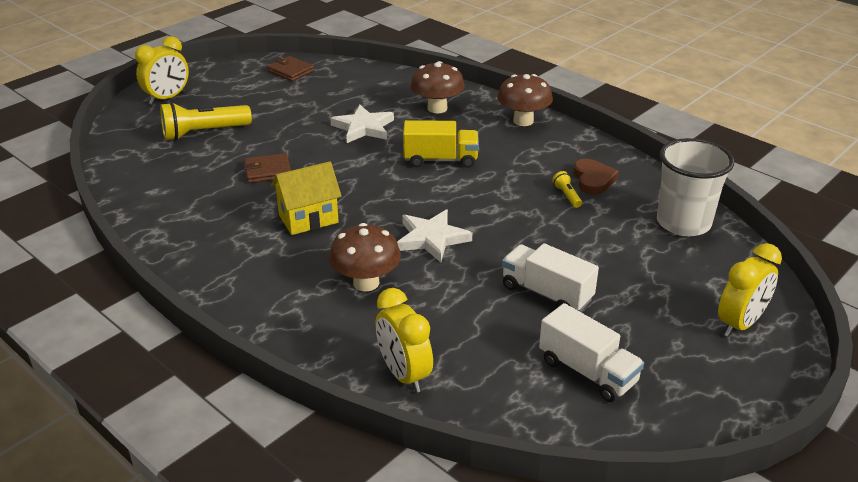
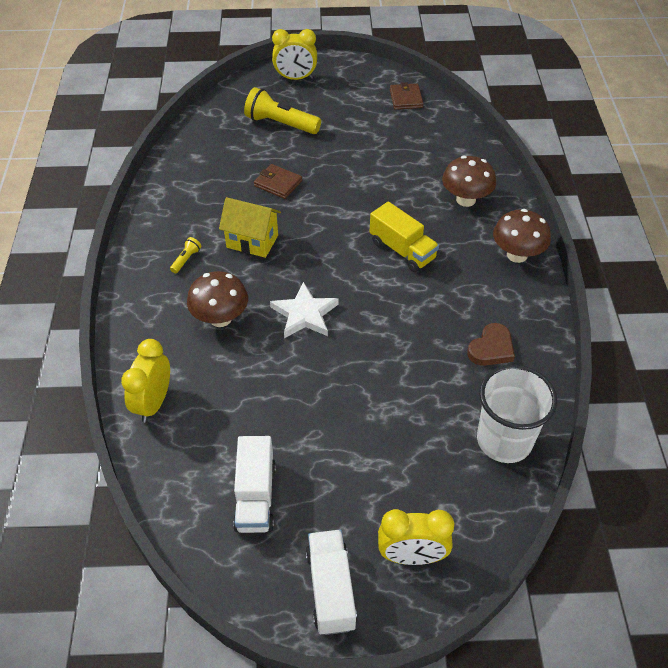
camera: 45 degrees right, 15 degrees up
(363, 127) = (388, 185): white star -> none
(546, 293) = (315, 417): white truck -> white truck (331, 589)
(567, 196) = (449, 348): yellow flashlight -> yellow flashlight (186, 259)

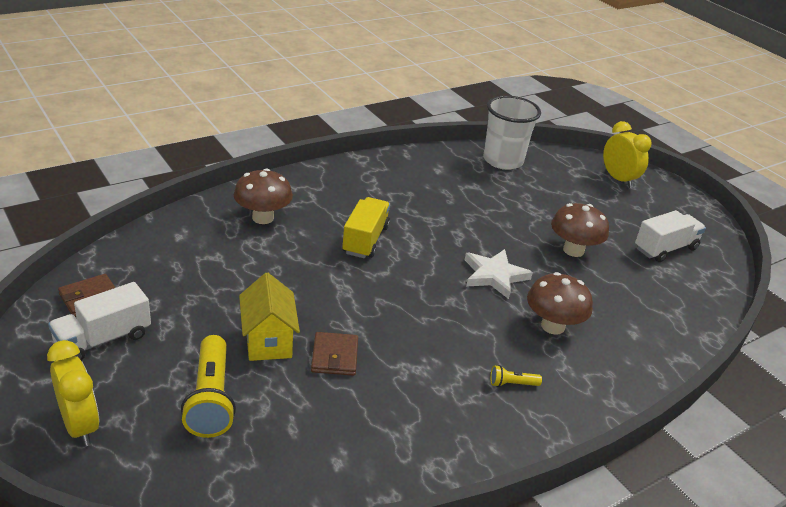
camera: 125 degrees left, 15 degrees down
(153, 403) = (671, 331): yellow clock -> none
(252, 241) = (441, 342): yellow house -> yellow house (268, 341)
(331, 589) = (674, 202): white truck -> white truck (103, 339)
(491, 348) = (431, 176): brown heart -> none
(517, 255) = (318, 180): brown mushroom -> brown mushroom (573, 250)

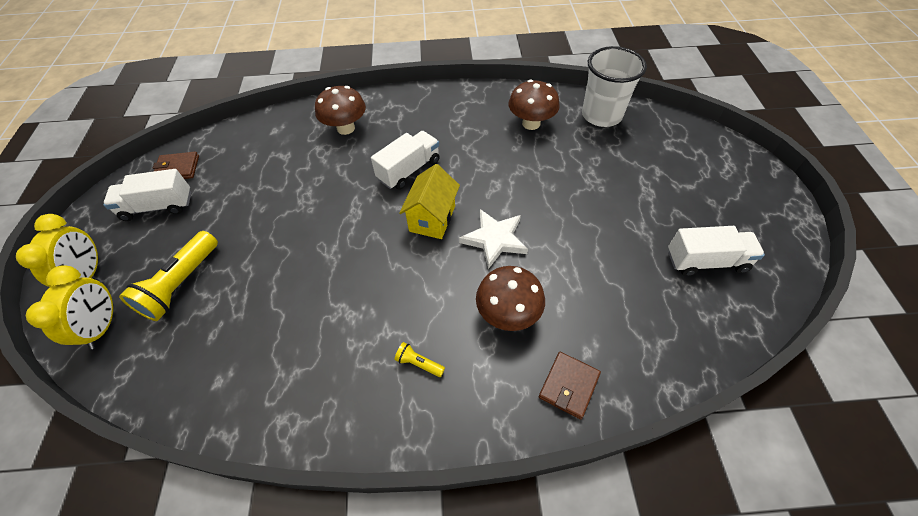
camera: 35 degrees right, 20 degrees up
(268, 341) = (260, 245): yellow house -> yellow house (432, 218)
(334, 356) = (295, 278): brown wallet -> brown wallet (568, 386)
(365, 240) = (409, 170): yellow truck -> white truck
(573, 250) = (597, 234): brown mushroom -> brown mushroom (531, 123)
(618, 179) = (714, 163): yellow clock -> yellow clock (103, 326)

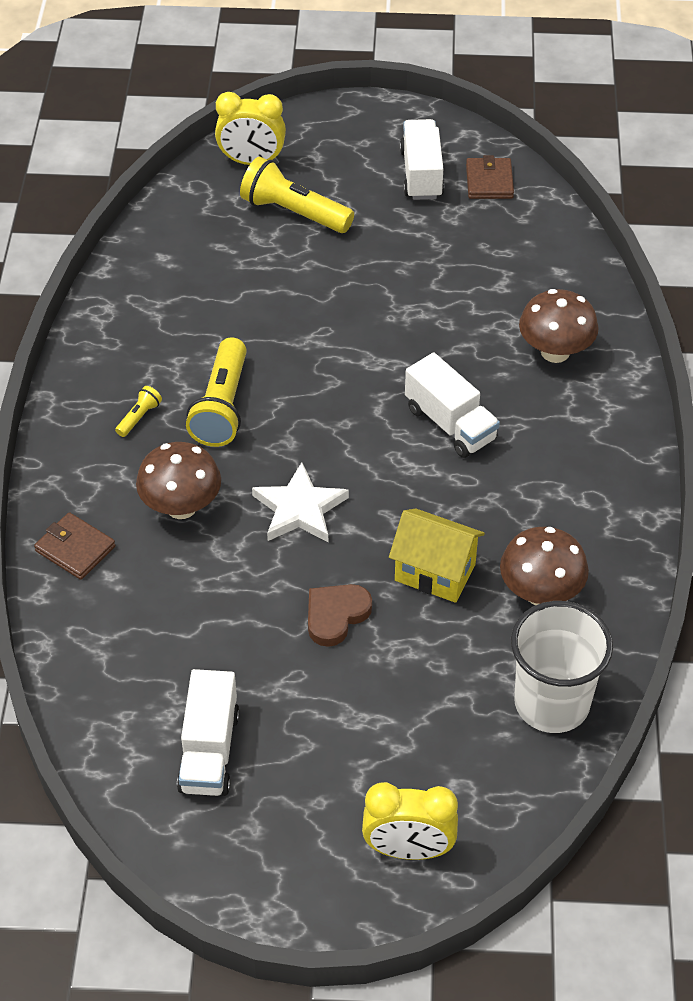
camera: 95 degrees right, 5 degrees down
(89, 275) = (324, 137): yellow clock -> yellow clock (408, 849)
(402, 302) = (222, 407): none -> yellow flashlight
(432, 218) = (350, 444): yellow house -> yellow house (435, 572)
(577, 209) = (336, 615): none -> brown heart

